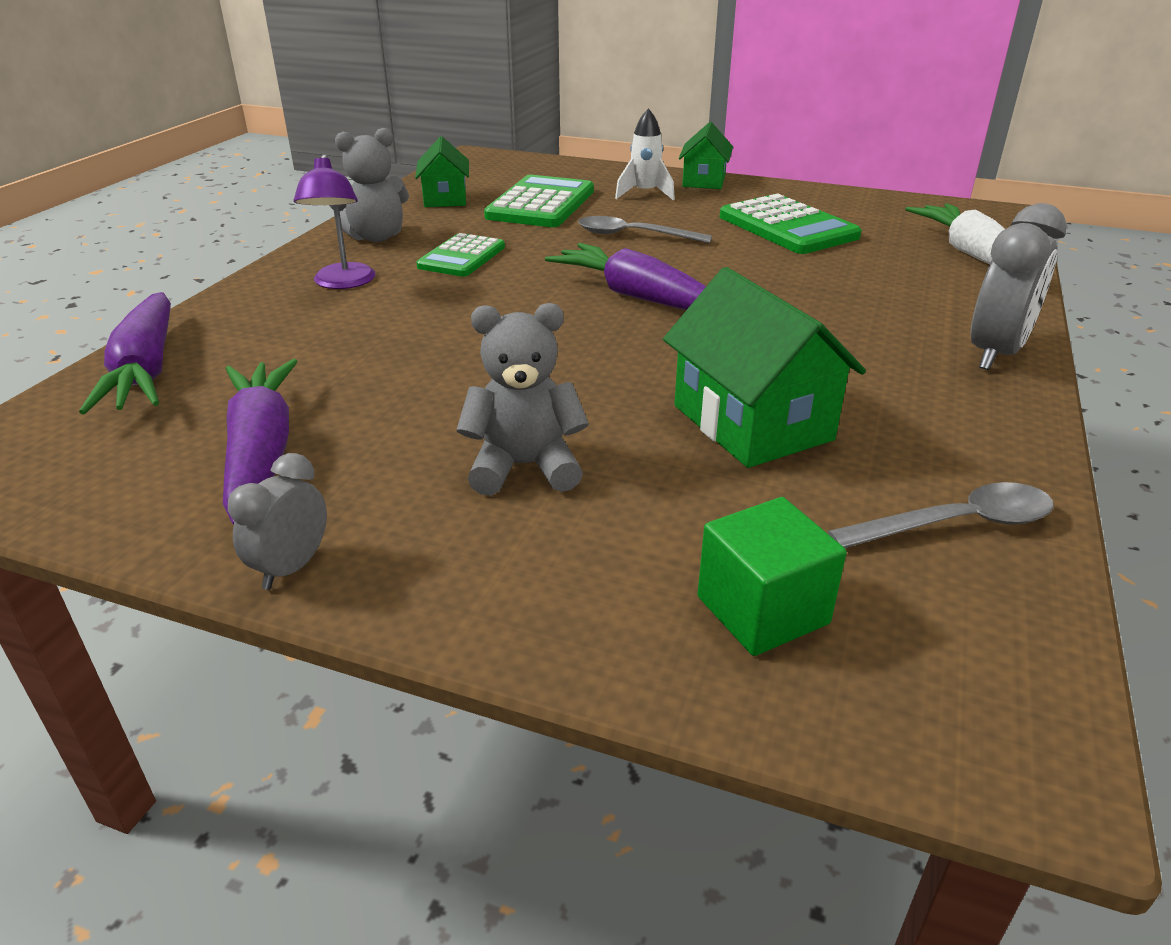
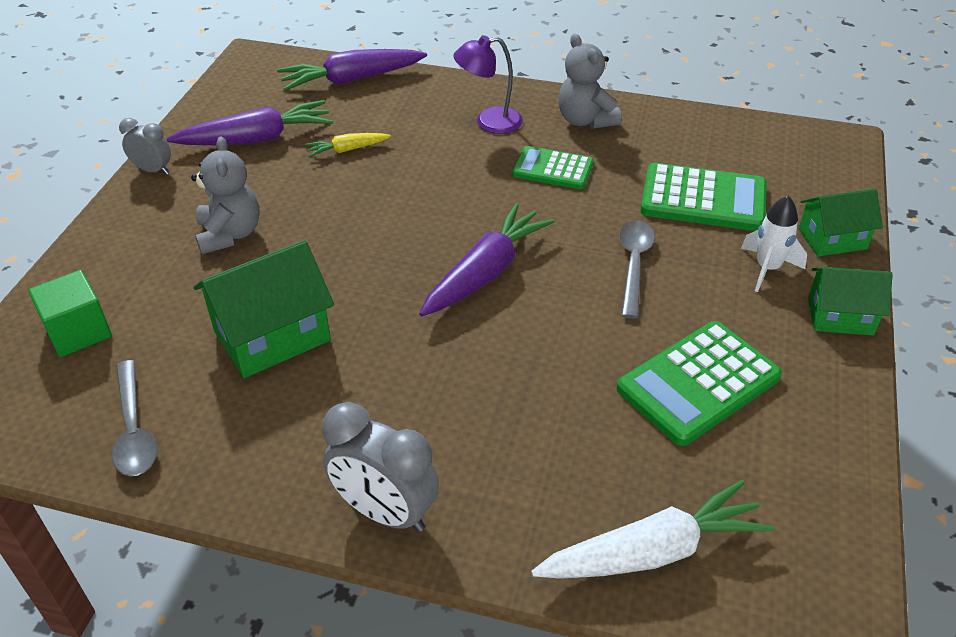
camera: 85 degrees right, 10 degrees up
(346, 373) = (347, 150): none -> yellow carrot
(445, 198) = (696, 140): green house -> green house (832, 239)

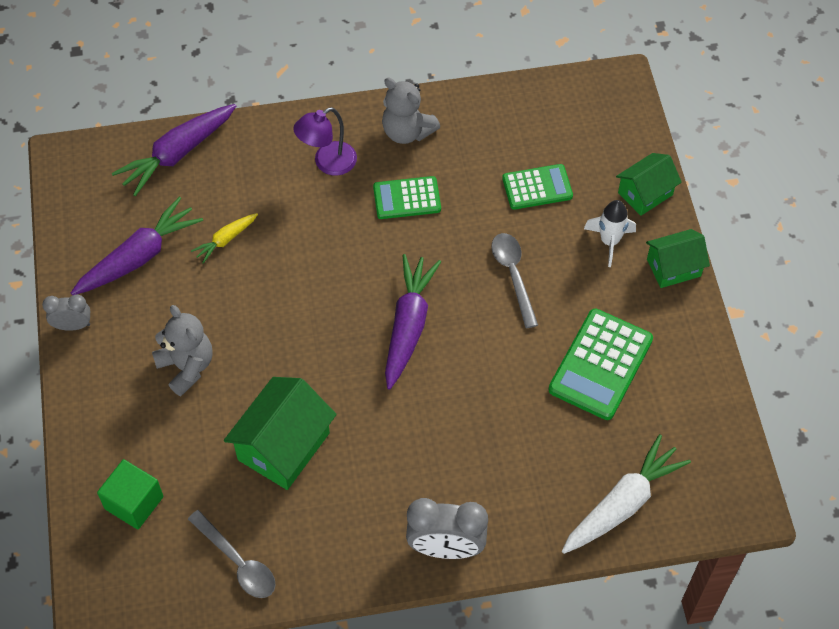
camera: 25 degrees left, 15 degrees up
(703, 199) = (537, 187): green calculator -> green calculator, size x0.64

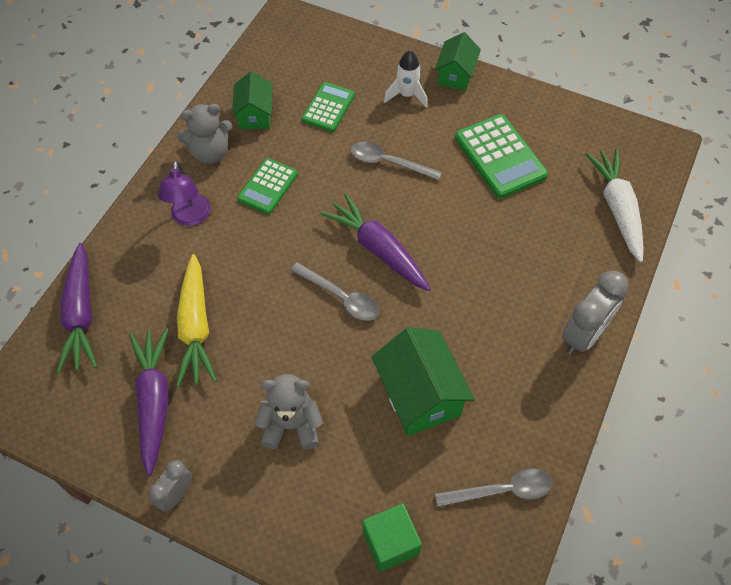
camera: 55 degrees left, 0 degrees up
(225, 240) = (196, 327): yellow carrot -> yellow carrot, size x1.92
(335, 327) = (340, 297): none -> grey spoon
(645, 193) = (385, 55): green house -> green house (255, 115)

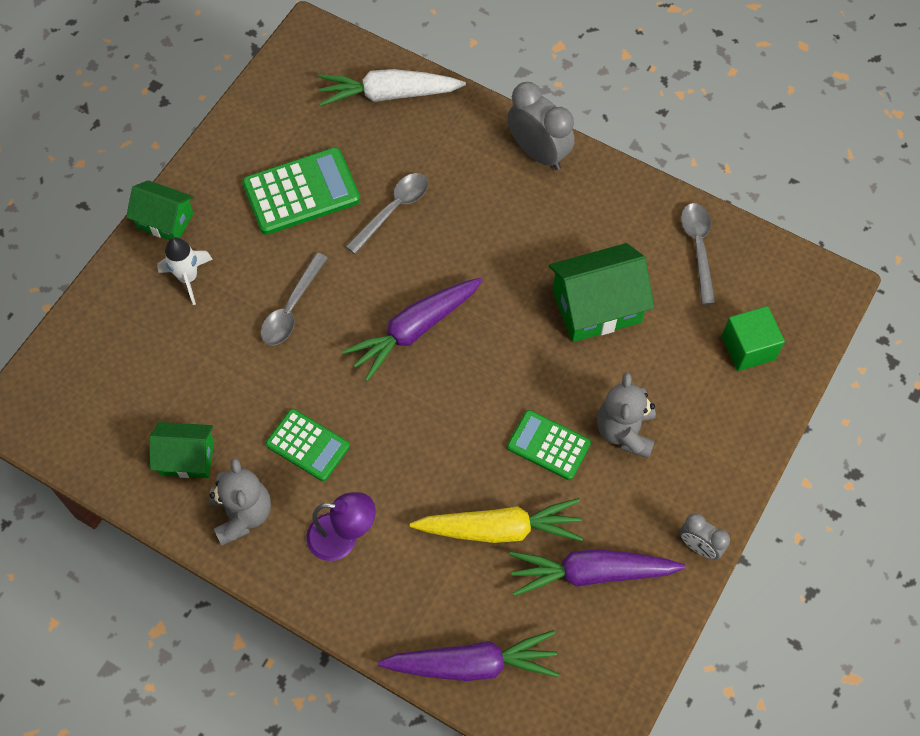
camera: 85 degrees left, 5 degrees up
(328, 107) = (191, 369): green calculator -> green calculator (548, 445)
(340, 297) = (474, 373): grey spoon -> grey spoon (393, 210)

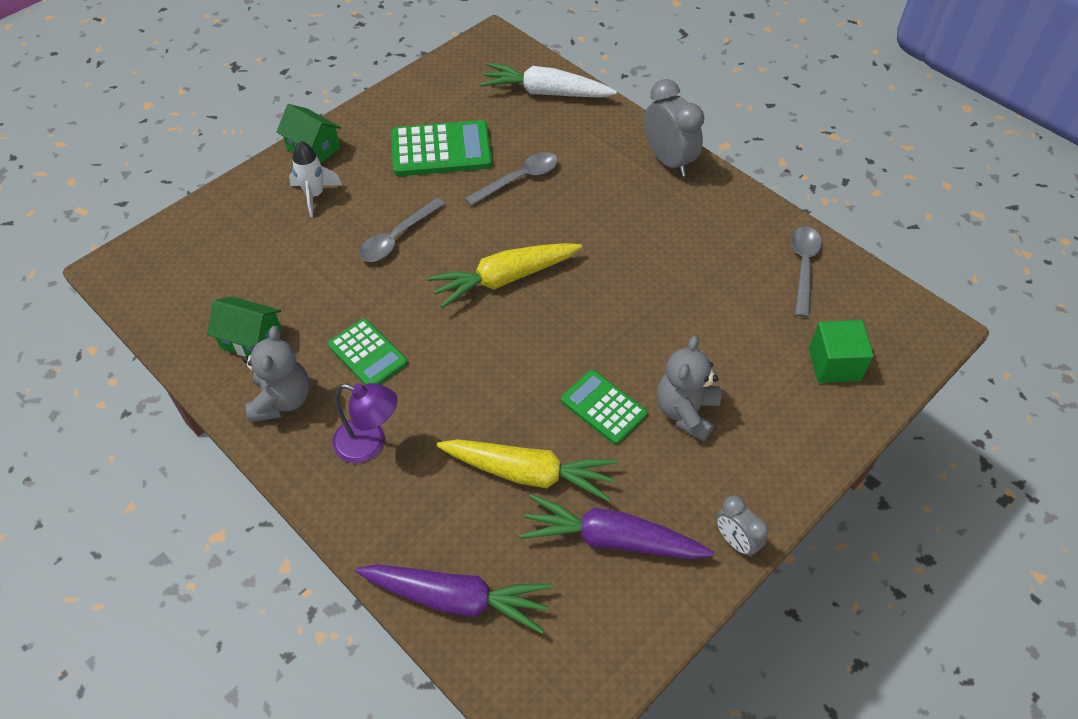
camera: 15 degrees right, 10 degrees down
(414, 330) = (504, 279): purple carrot -> yellow carrot
(596, 307) = (688, 296): green house -> none

